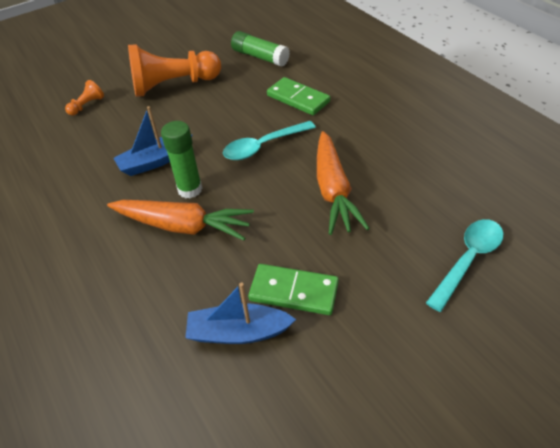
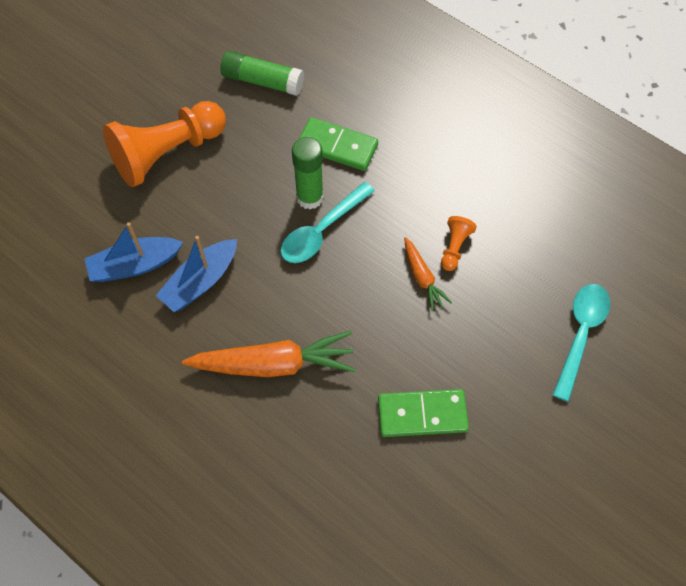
camera: 20 degrees left, 15 degrees up
(87, 105) = (66, 211): orange pawn -> orange pawn (454, 248)
(190, 189) = (260, 313): green glue stick -> green glue stick (310, 198)
(238, 332) = (383, 474): blue boat -> blue boat (134, 265)
(333, 190) = (422, 277): orange carrot -> orange carrot, size x0.53

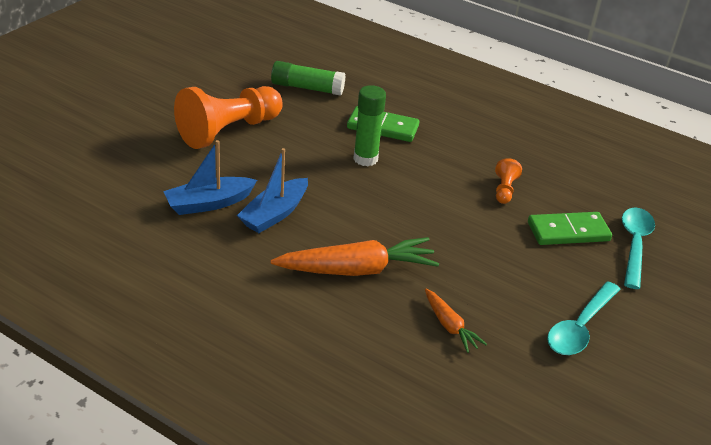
camera: 10 degrees left, 25 degrees down
(322, 231) = (382, 180): turquoise spoon -> turquoise spoon (580, 327)
(422, 277) = (481, 209): orange carrot -> orange carrot (449, 326)
(422, 414) = (507, 302): green domino -> green domino (568, 231)

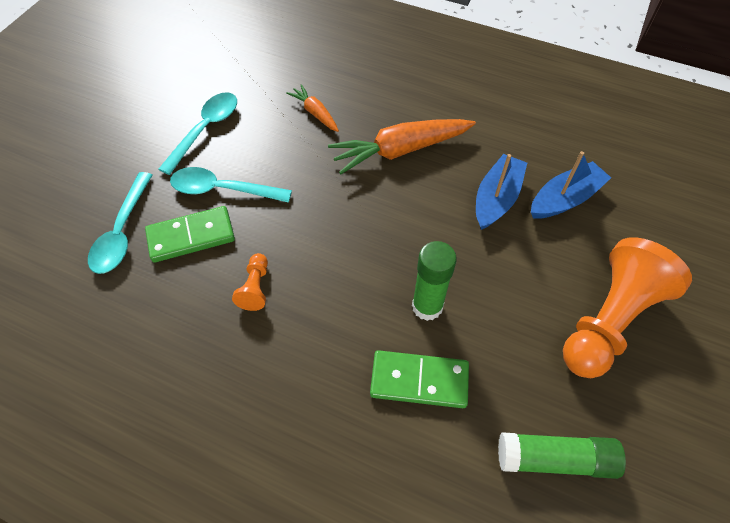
camera: 175 degrees right, 20 degrees up
(546, 264) = (223, 190): none -> turquoise spoon

